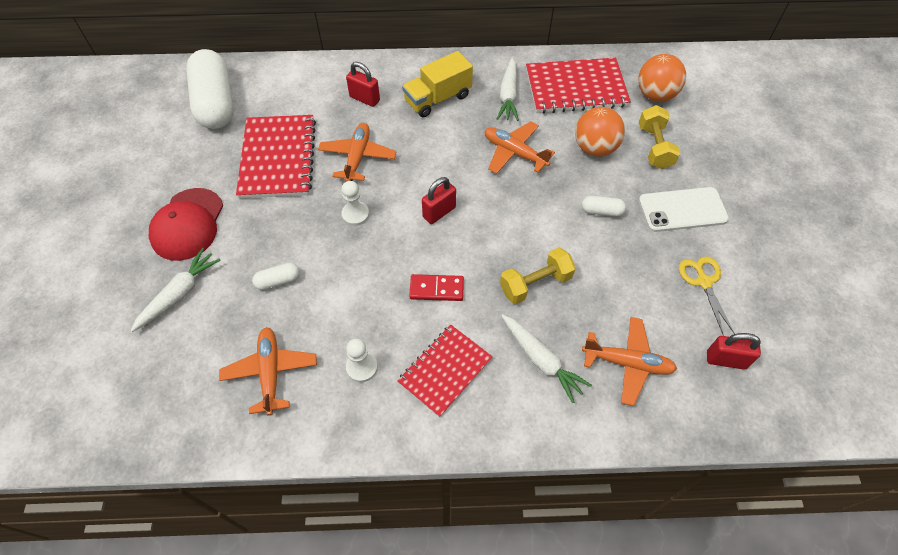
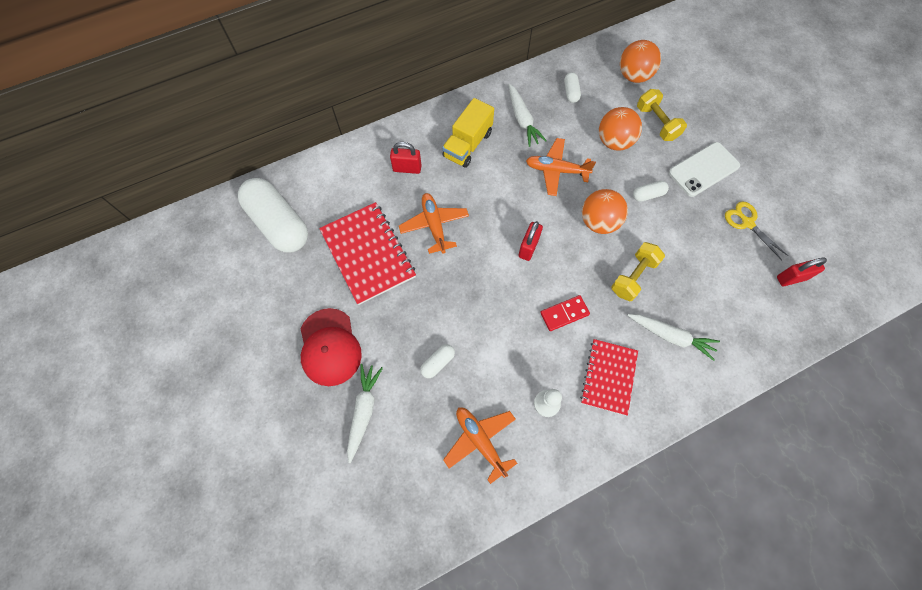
camera: 25 degrees left, 10 degrees up
(355, 214) = (464, 278): white pawn -> none
(530, 217) = (598, 222): none -> orange ball
(576, 88) = (571, 92): red notebook -> white capsule
(627, 363) = (729, 311): orange plane -> none

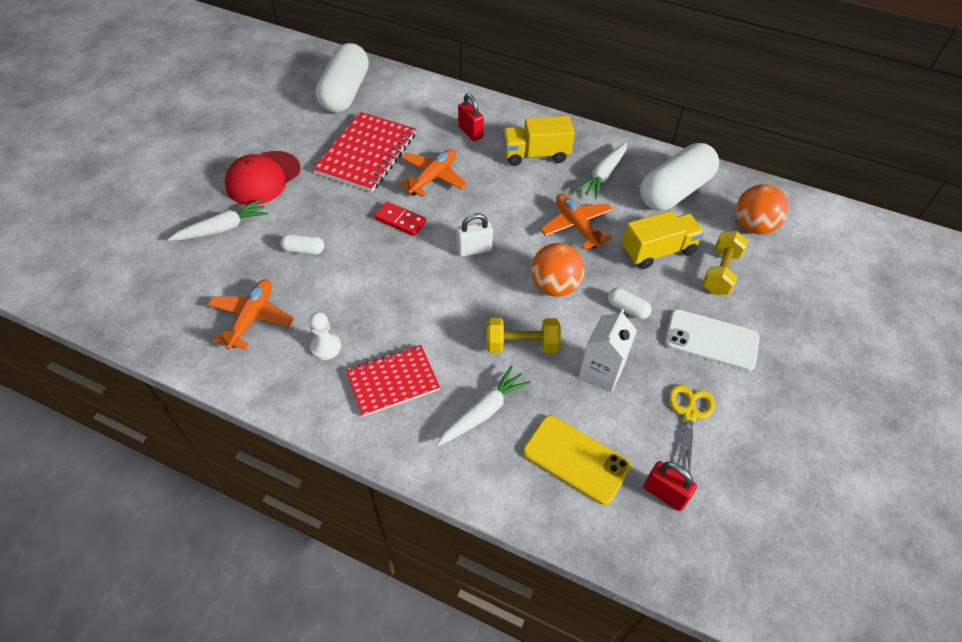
camera: 50 degrees right, 15 degrees down
(528, 247) = (474, 249): red padlock -> white padlock
(564, 313) = (430, 311): red domino -> red domino (400, 220)
(571, 92) = (674, 191): white capsule -> white capsule, size x2.42
(614, 142) = (658, 251): orange ball -> yellow truck
(671, 336) = (483, 412): white carrot -> white carrot turned 120 degrees counterclockwise
(686, 246) = (601, 371): none -> white carton
(739, 308) = (576, 459): none -> yellow phone

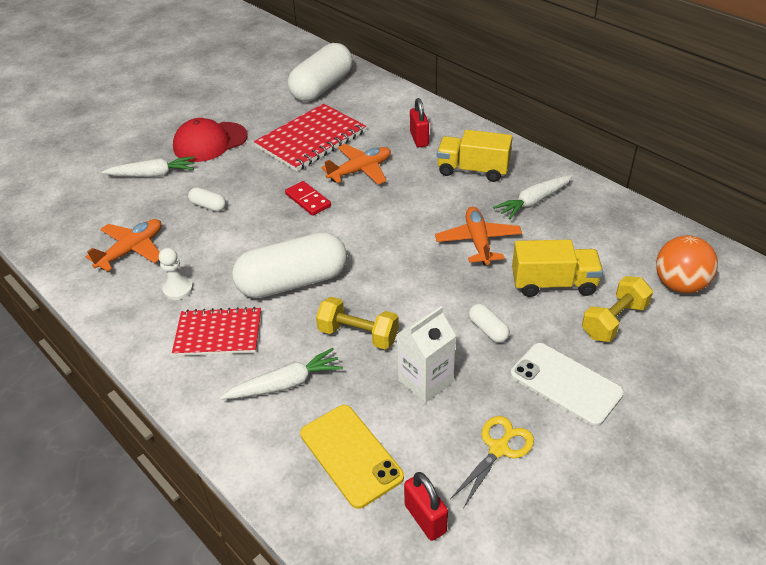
camera: 25 degrees right, 10 degrees down
(474, 249) = (362, 240): white padlock -> none
(554, 286) = (423, 290): orange ball -> none
(674, 191) = (605, 232): white capsule -> white capsule (293, 282)

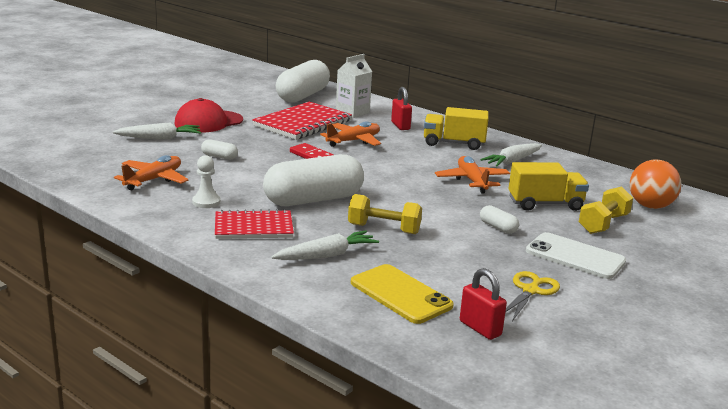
camera: 10 degrees left, 20 degrees down
(425, 381) = (453, 254): white carton -> white carton (352, 112)

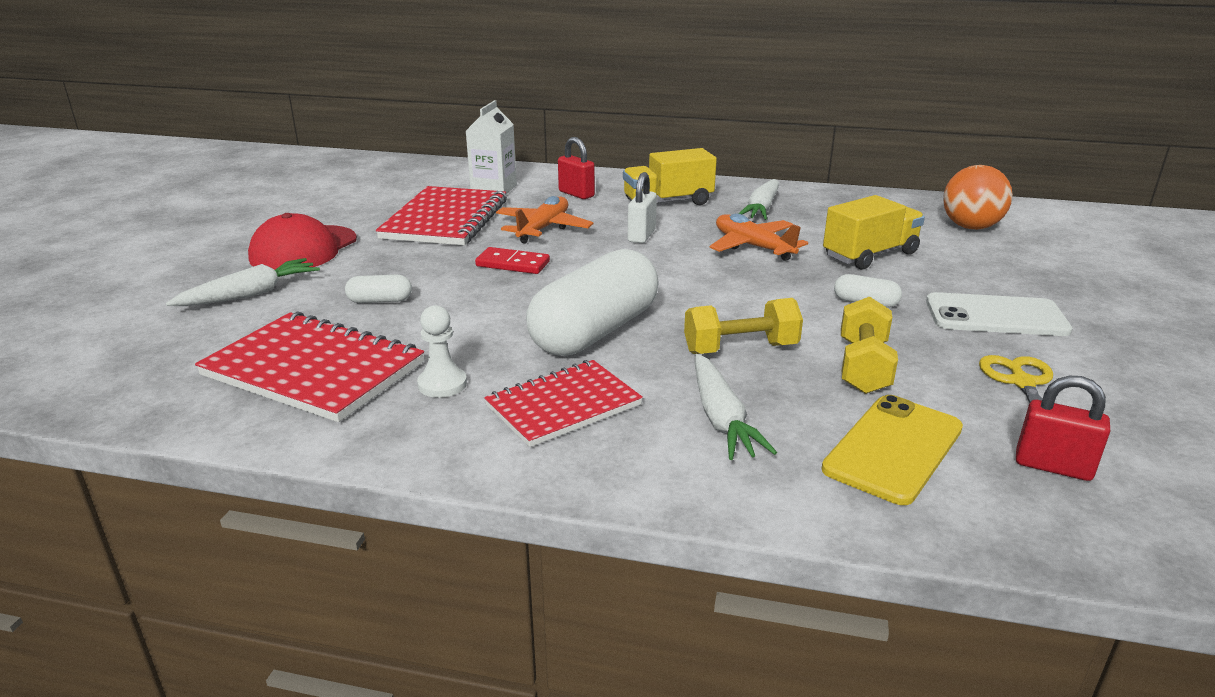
camera: 25 degrees left, 5 degrees up
(153, 180) = (313, 370): orange plane -> red notebook
(303, 96) = (401, 181): white capsule -> none
(326, 255) = (721, 418): white carrot -> white carrot turned 135 degrees clockwise
(400, 294) = (893, 448): yellow phone -> yellow phone turned 75 degrees counterclockwise
(409, 158) = (641, 236): none -> white padlock
(603, 224) = (960, 263): yellow dumbbell -> yellow dumbbell (863, 367)

